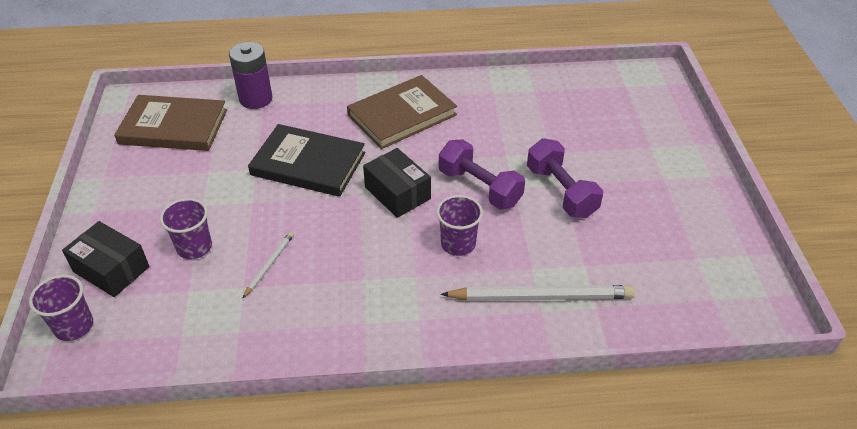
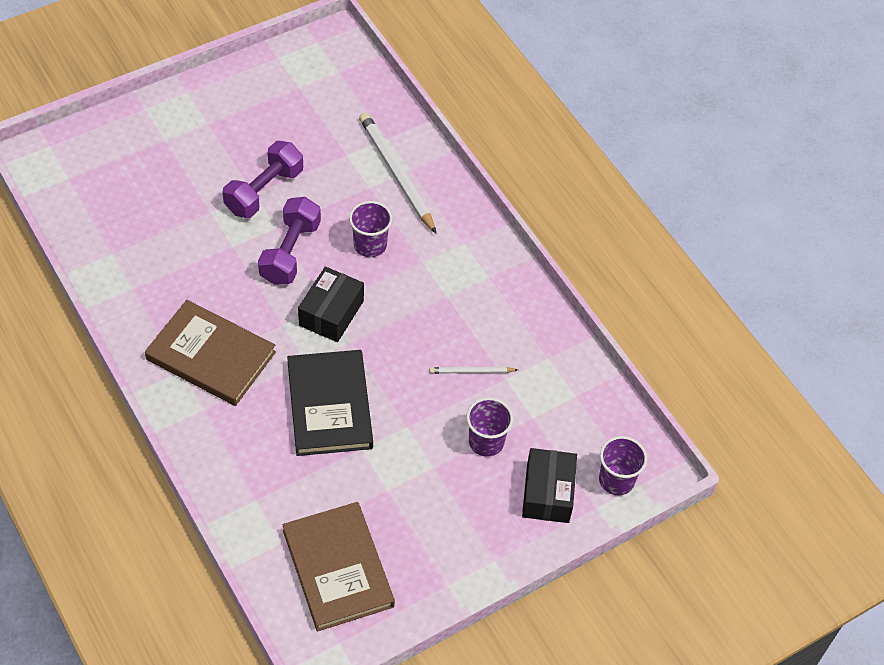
camera: 120 degrees left, 10 degrees up
(255, 99) = (249, 512): purple battery -> none

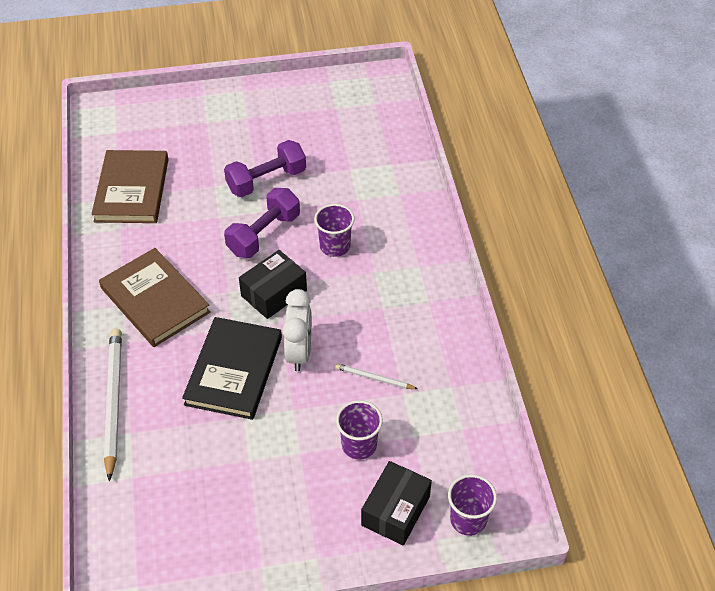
camera: 25 degrees right, 5 degrees down
(338, 568) = (170, 517): brown book -> brown book (132, 190)
(386, 367) = (299, 352): none -> white clock
(396, 174) = (385, 194): white pencil -> white pencil (113, 402)

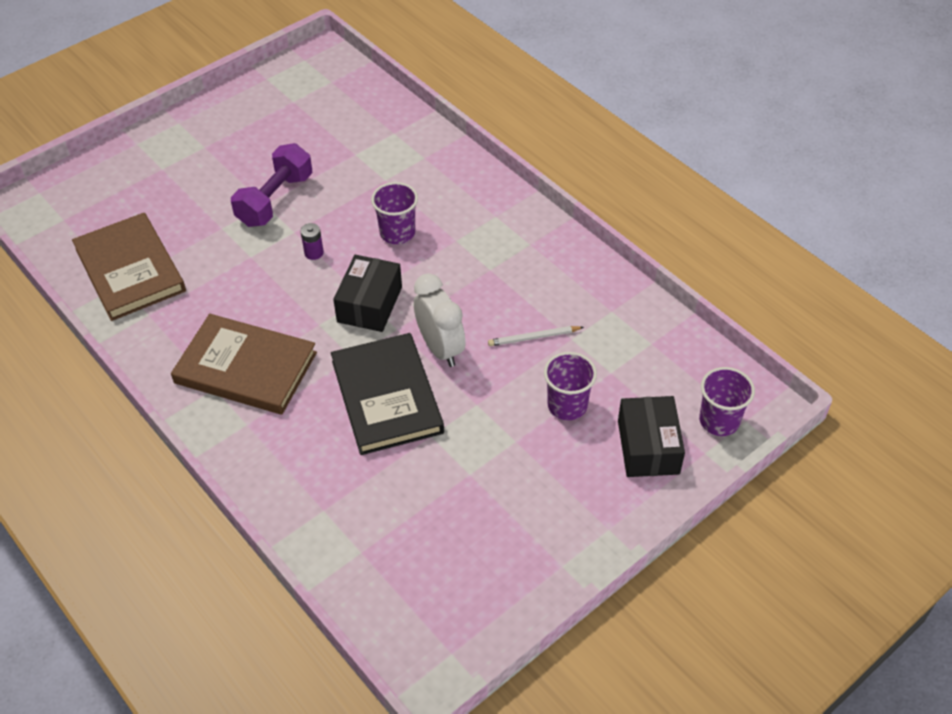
camera: 30 degrees left, 0 degrees up
(113, 402) = (280, 489): white pencil -> none
(264, 234) = (314, 253): purple dumbbell -> purple battery

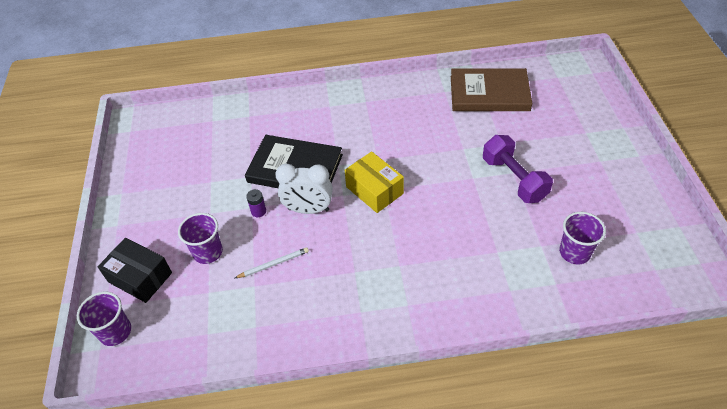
camera: 125 degrees right, 0 degrees up
(245, 368) = (369, 117): brown book -> none
(314, 253) = (444, 180): purple battery -> purple battery (258, 211)
(369, 304) = (374, 190): black box -> yellow box
(397, 233) = (431, 233): purple cup -> purple cup (574, 252)
(533, 338) = (273, 264): white pencil -> white pencil turned 45 degrees clockwise

